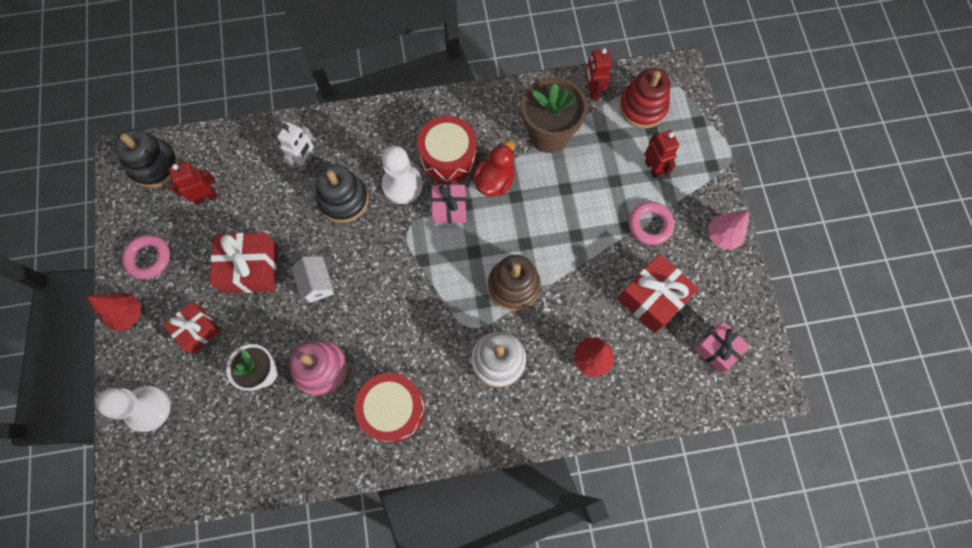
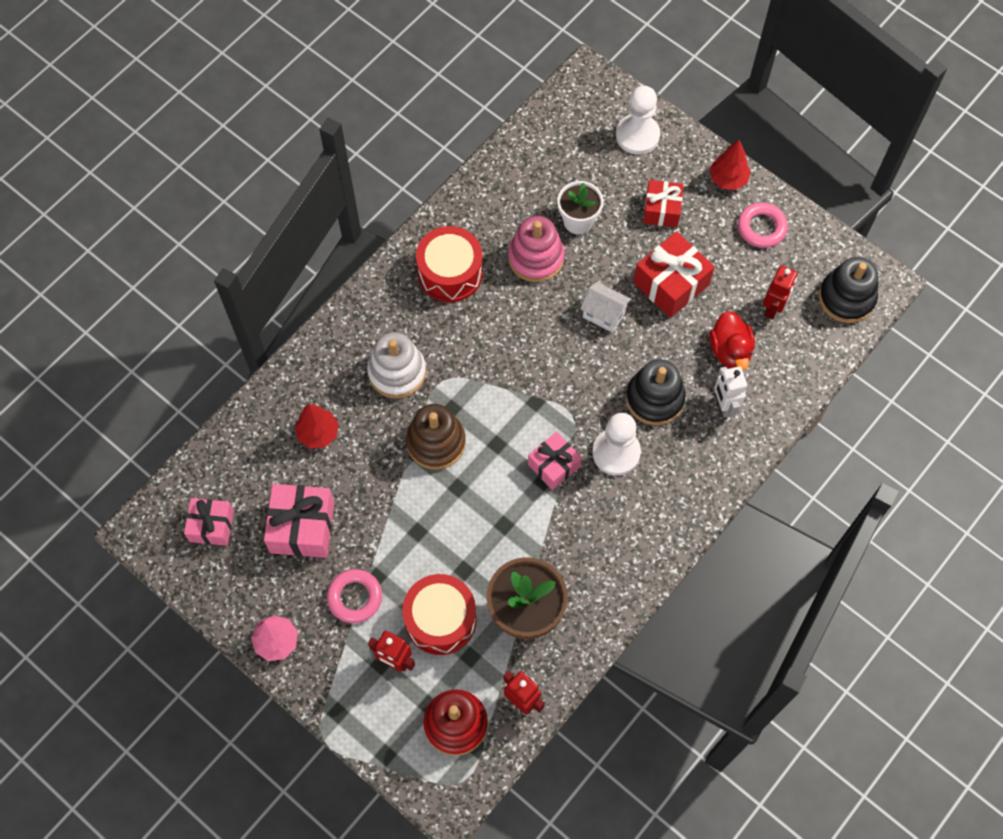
camera: 140 degrees right, 5 degrees down
(448, 157) = (599, 512): red drum -> red drum (440, 619)
(495, 181) = (536, 524): red duck -> red duck (730, 350)
(652, 298) = (302, 527): red gift -> pink gift

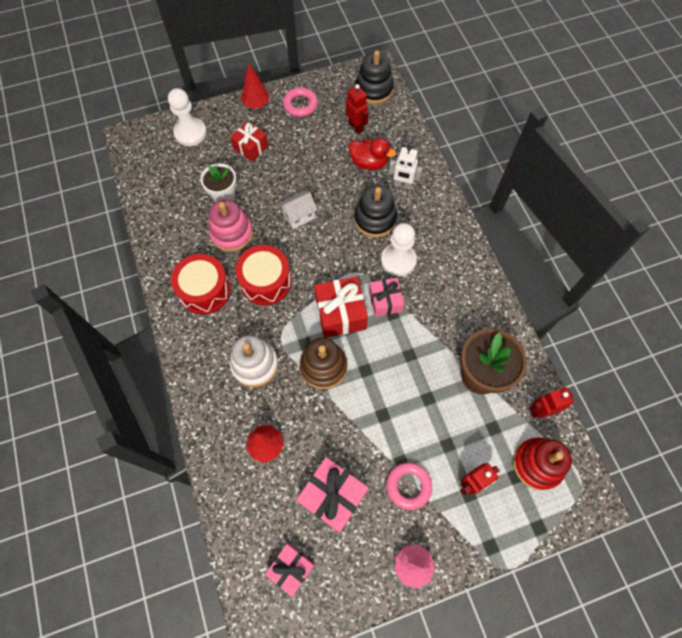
camera: 60 degrees left, 0 degrees up
(440, 619) = (456, 433): red drum -> red drum (266, 281)
(671, 284) = (304, 169): red gift -> red gift (340, 313)

